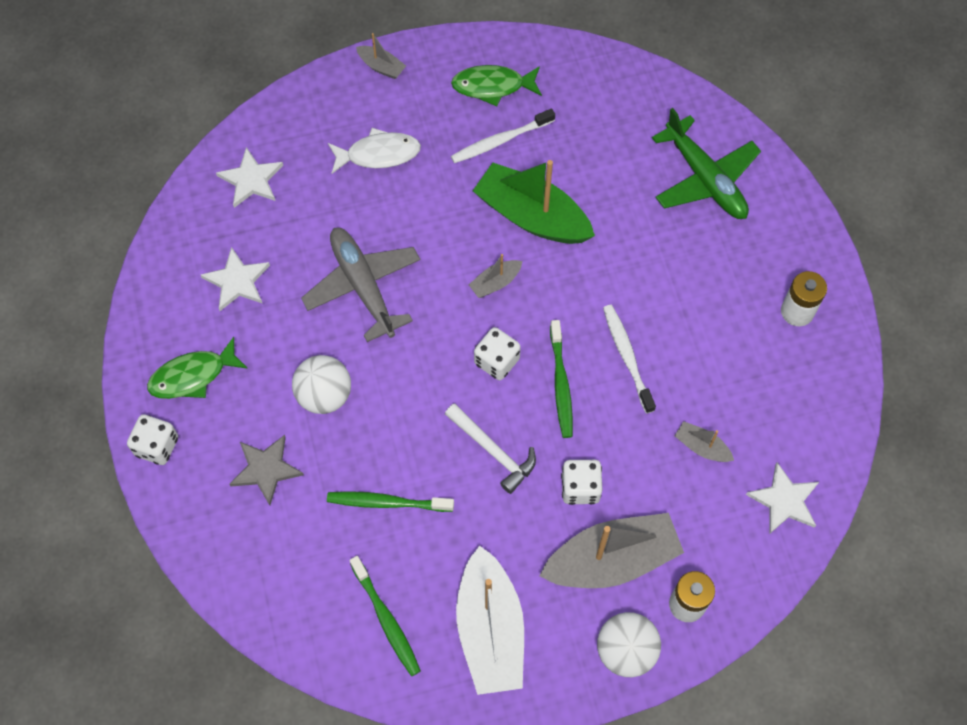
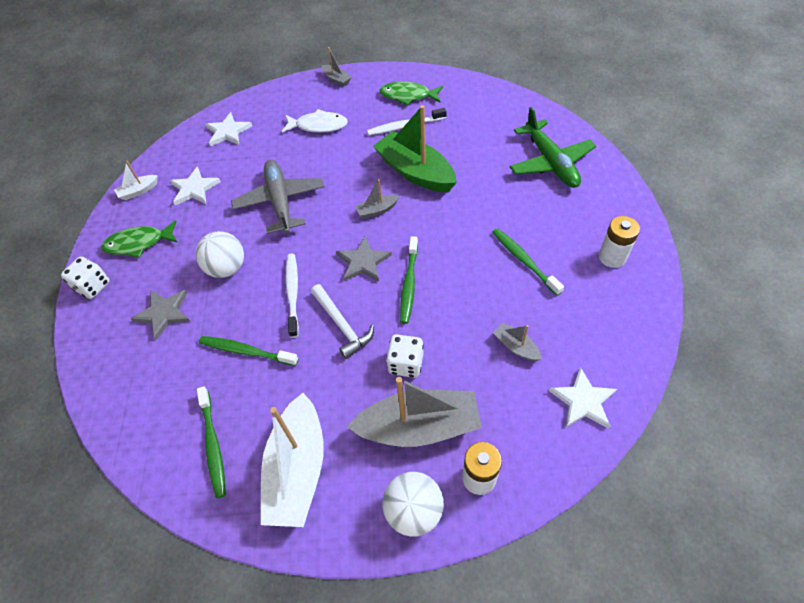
camera: 15 degrees right, 10 degrees down
(159, 295) = (138, 191): none -> white boat
(496, 361) = (363, 262): white dice -> grey star
(627, 356) = (466, 271): white toothbrush -> white toothbrush (293, 293)
(693, 331) = (524, 260): none -> green toothbrush

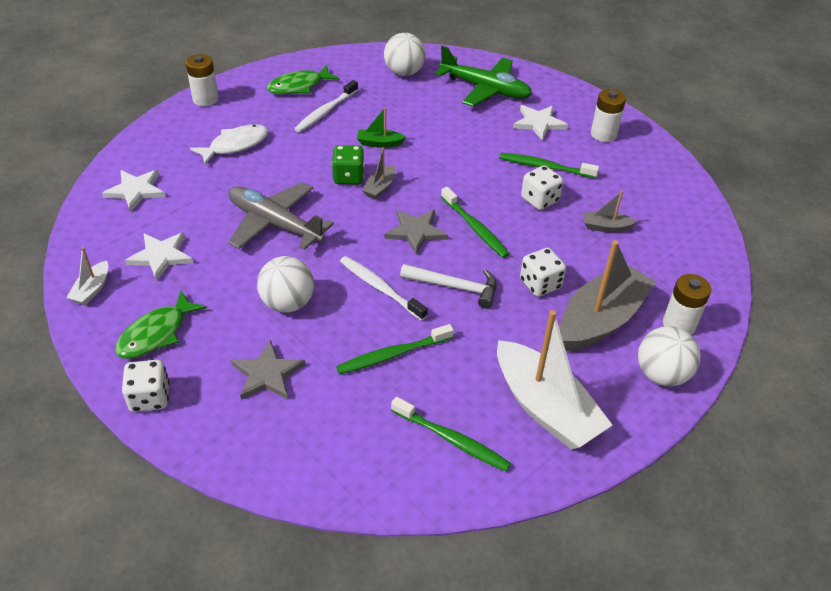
camera: 45 degrees left, 10 degrees down
(336, 79) = (205, 99): grey boat -> white battery
(364, 190) = (348, 177): none -> green dice
(415, 172) = (379, 143): green boat -> green boat, size x0.45
(486, 288) = (539, 200): none -> white dice
(499, 117) = (404, 72): none -> white ball
(583, 401) = (688, 236): white star -> white star (539, 123)

